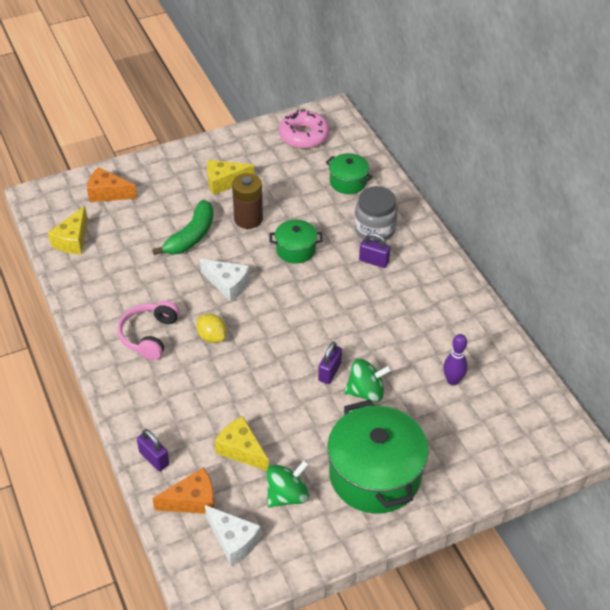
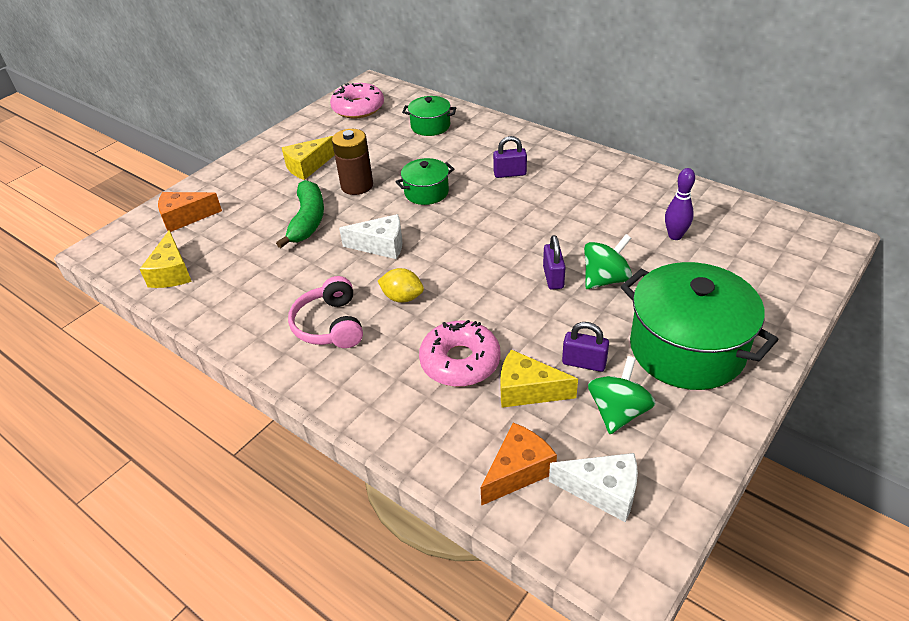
camera: 25 degrees left, 5 degrees down
(154, 458) = (434, 447): purple padlock -> purple padlock (584, 363)
(214, 406) = (460, 361): none -> pink donut
(375, 229) = (488, 151): grey jar -> none

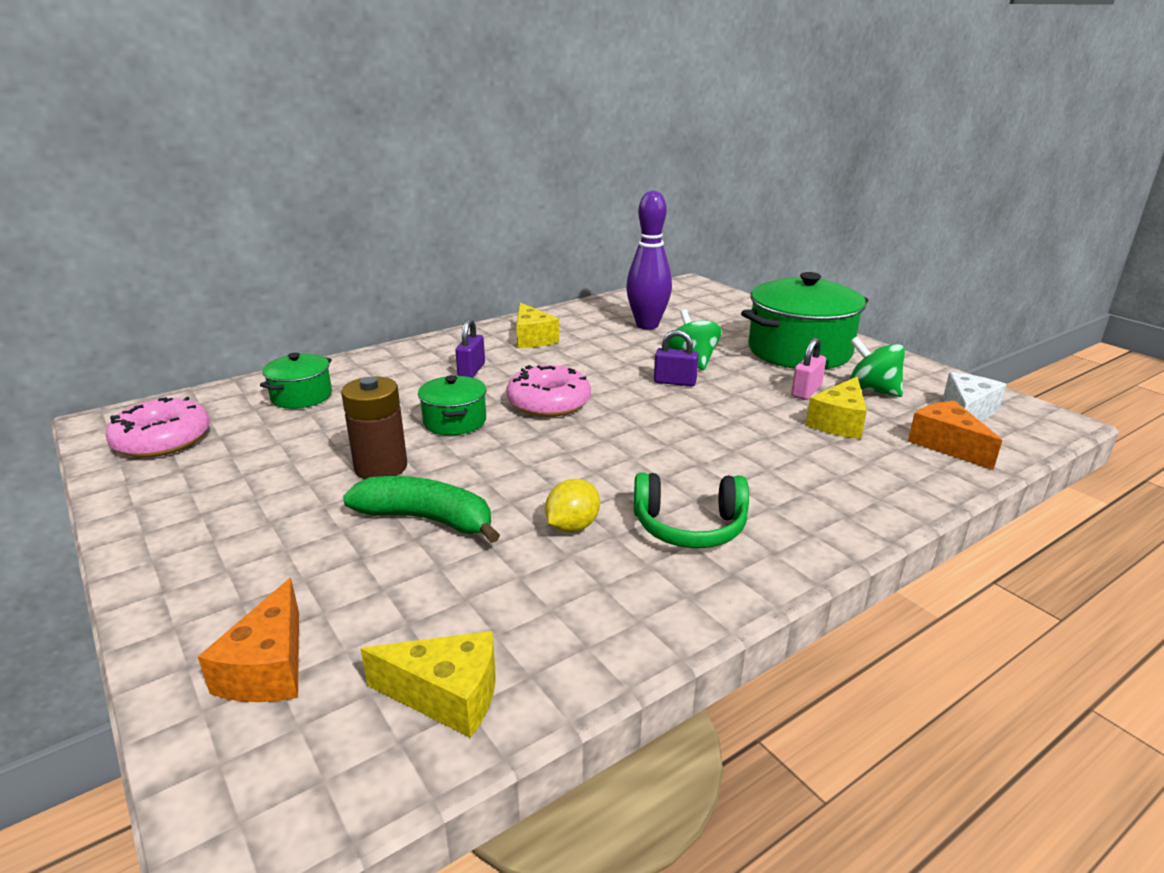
camera: 75 degrees left, 15 degrees down
(307, 166) = (271, 504): yellow cheese -> yellow cheese (532, 338)
(330, 325) = (689, 526): pink headphones -> green headphones
(381, 246) = (543, 467): white cheese -> none
(402, 297) = (660, 467): yellow lemon -> yellow lemon (572, 526)
(460, 361) = (788, 449): pink donut -> pink donut (549, 402)
(584, 363) = (806, 391): purple padlock -> pink padlock
(675, 236) = (647, 325): purple bowling pin -> purple bowling pin, size x1.70

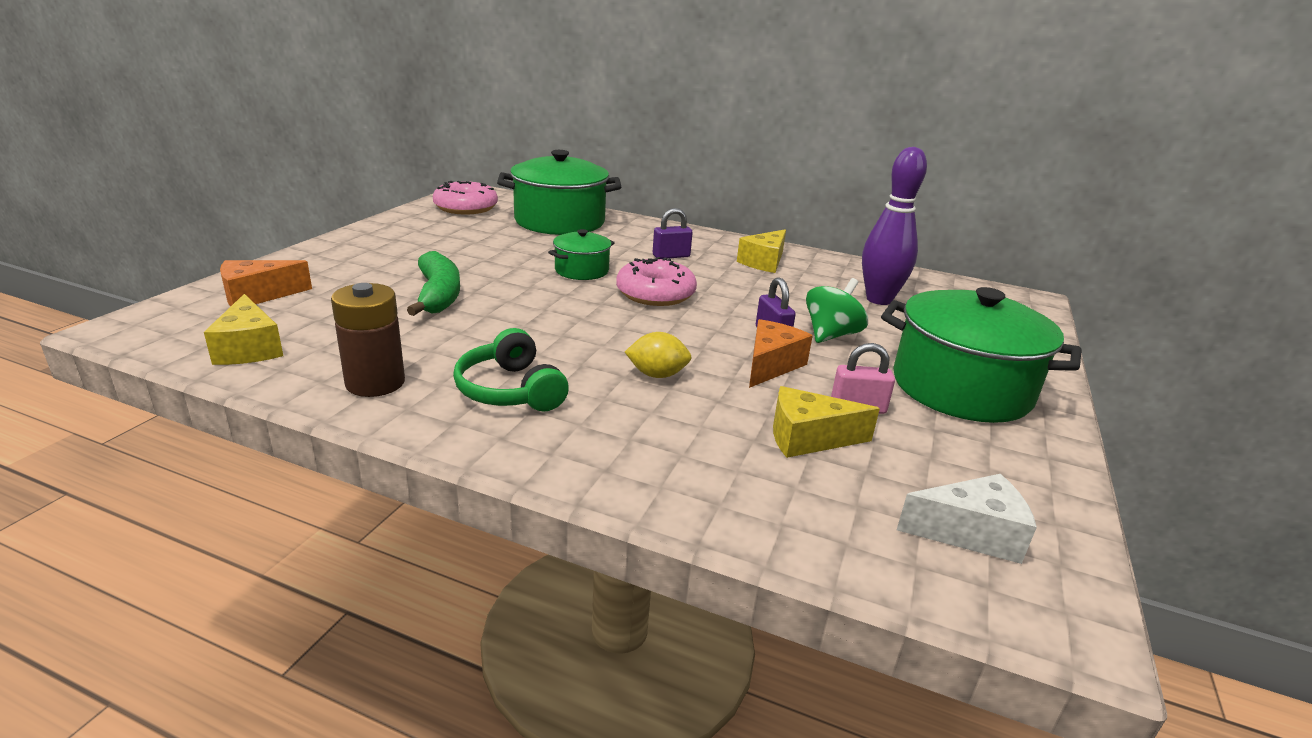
camera: 55 degrees right, 0 degrees up
(301, 396) = (559, 221): green pot -> green pot, size x1.95
(381, 467) = (491, 266): brown battery -> brown battery (375, 383)
(572, 526) = (470, 344): yellow lemon -> yellow lemon (657, 375)
(872, 390) = (929, 450): green spinning top -> none
(947, 445) = (850, 523): orange cheese -> orange cheese (771, 365)

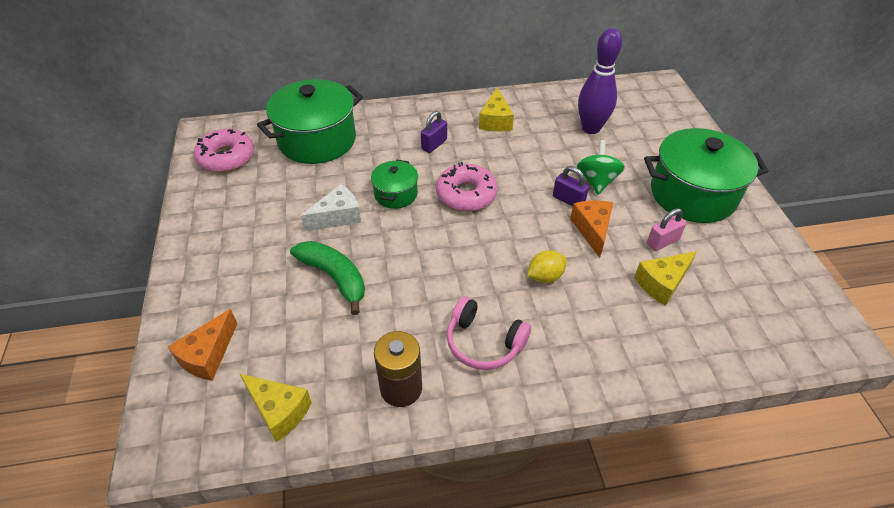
camera: 30 degrees left, 20 degrees up
(510, 390) = (484, 342): green headphones -> pink headphones
(970, 533) = (777, 308): white cheese -> white cheese (337, 217)

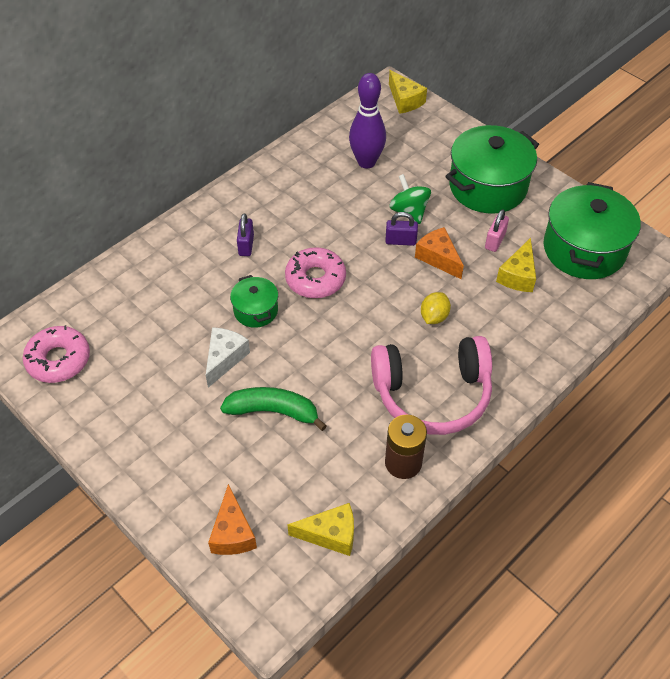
camera: 35 degrees left, 5 degrees up
(317, 140) = (132, 296): green pot -> green pot (584, 249)
(484, 342) = (432, 394): pink headphones -> pink headphones, size x1.70
(495, 121) = (279, 194): yellow cheese -> yellow cheese (405, 100)

